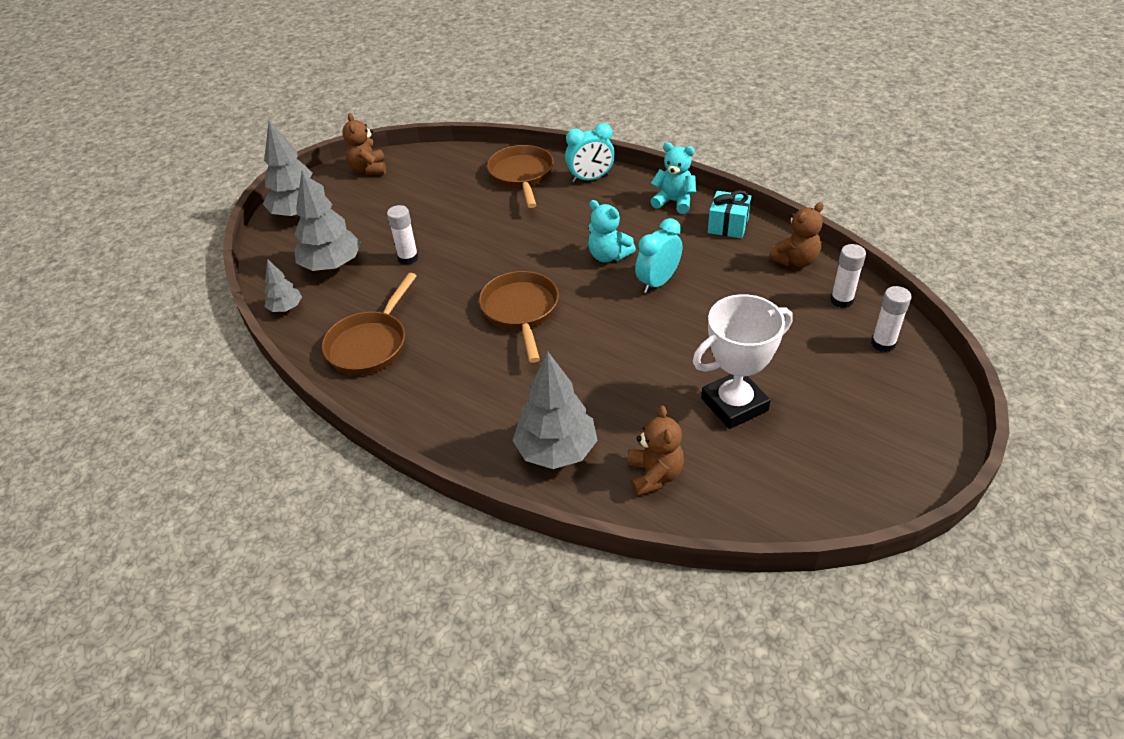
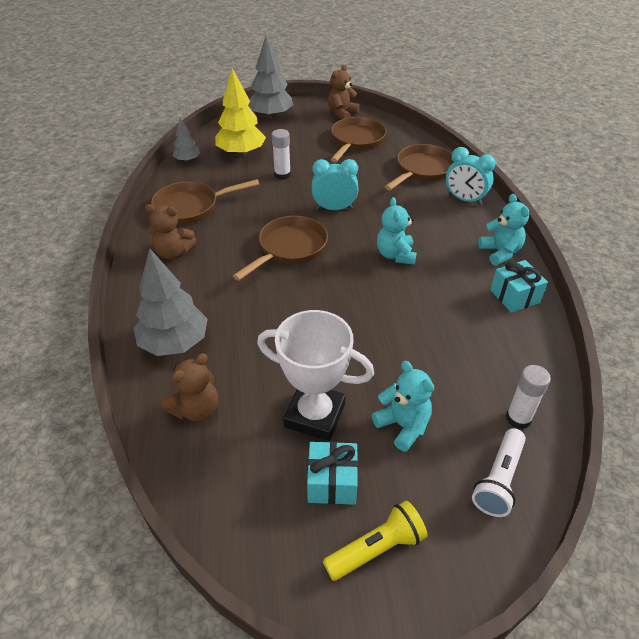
camera: 45 degrees right, 0 degrees up
(332, 265) = (241, 153): grey tree -> yellow tree
(424, 186) = (356, 141): none -> brown pan
(658, 282) = (399, 295): turquoise clock -> turquoise clock (334, 208)
(792, 361) = (403, 425): none -> turquoise teddy bear
(795, 260) = (528, 360): brown teddy bear -> brown teddy bear (173, 252)
(808, 431) = (332, 482): none -> turquoise gift
(883, 343) = (498, 480): white glue stick -> white flashlight
(886, 440) = (377, 549): none -> yellow flashlight

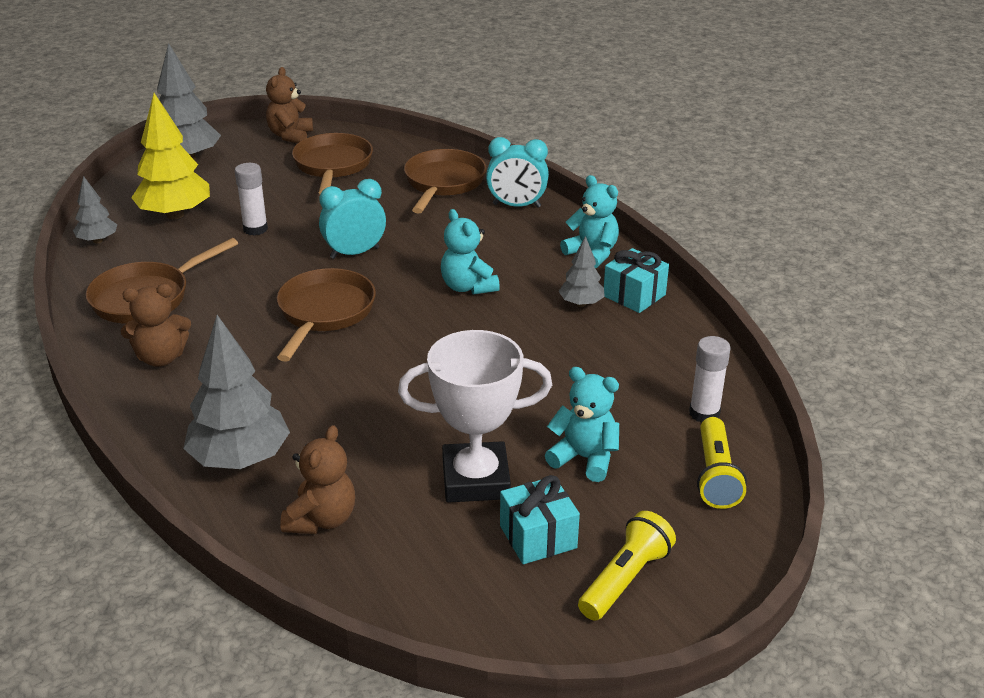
camera: 25 degrees left, 10 degrees down
(470, 292) = (581, 303): none -> grey tree
(498, 480) = (715, 475): white flashlight -> yellow flashlight

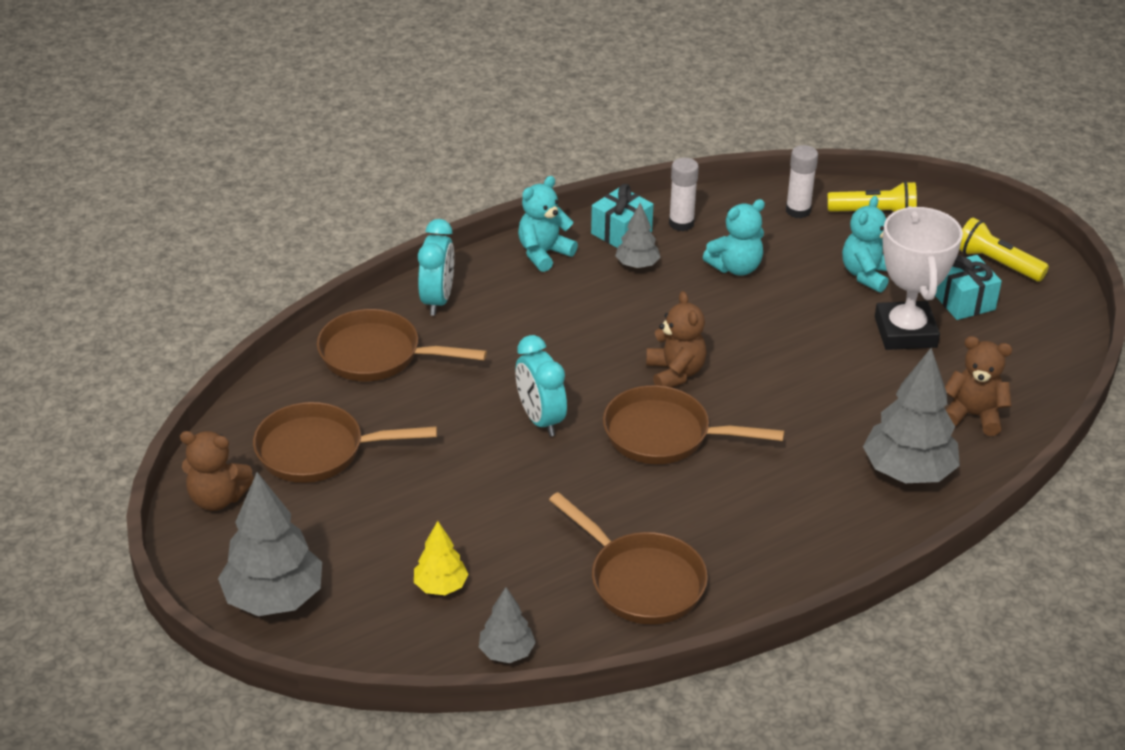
camera: 90 degrees left, 5 degrees up
(161, 358) = (758, 550): brown teddy bear -> brown teddy bear (675, 373)
(175, 215) = (441, 586): yellow tree -> yellow tree, size x0.54
(255, 229) = (482, 506): white glue stick -> white glue stick (681, 223)
(468, 287) = (609, 336): turquoise teddy bear -> turquoise teddy bear (735, 267)

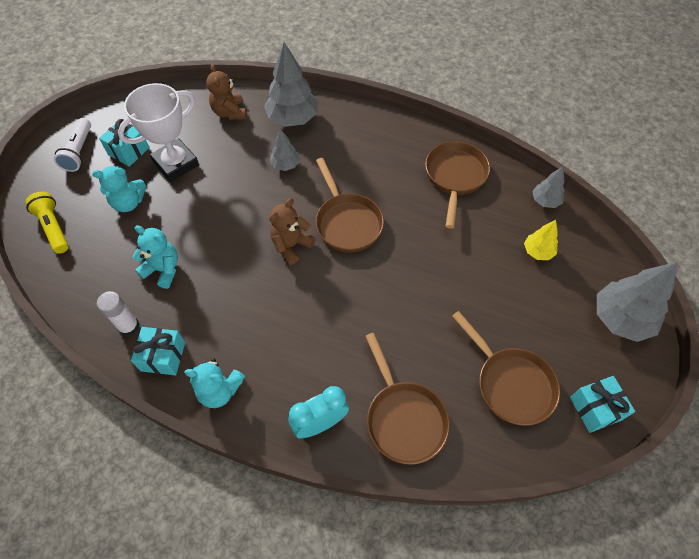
camera: 125 degrees left, 20 degrees up
(217, 498) = (595, 408): brown teddy bear -> turquoise gift
(540, 419) = (384, 286): turquoise clock -> none
(637, 265) = (196, 325): grey tree -> grey tree (285, 165)
(798, 211) = (73, 268): white glue stick -> none
(996, 263) = (79, 151): yellow flashlight -> white flashlight

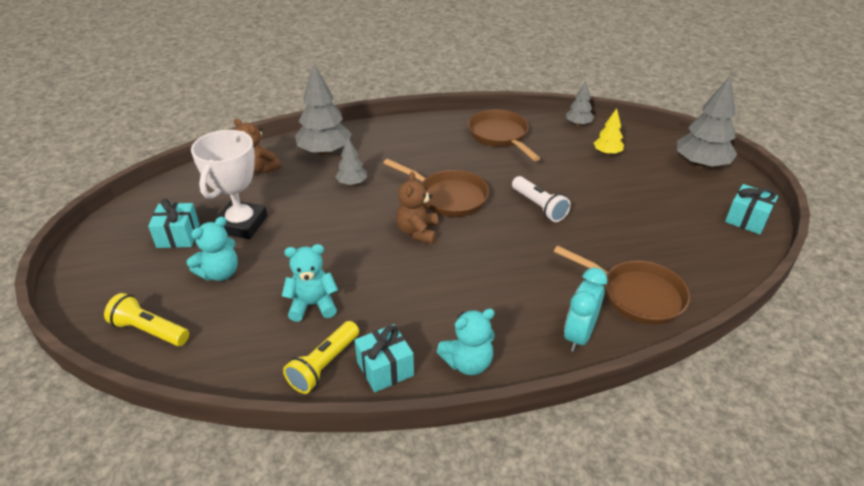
camera: 35 degrees left, 20 degrees down
(79, 151) = (118, 259): white flashlight -> white flashlight (539, 206)
(129, 326) = (324, 365): white glue stick -> yellow flashlight
(511, 384) = (681, 234): brown pan -> none

